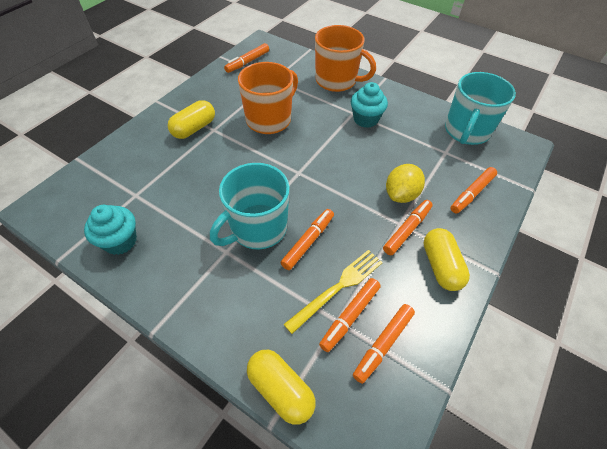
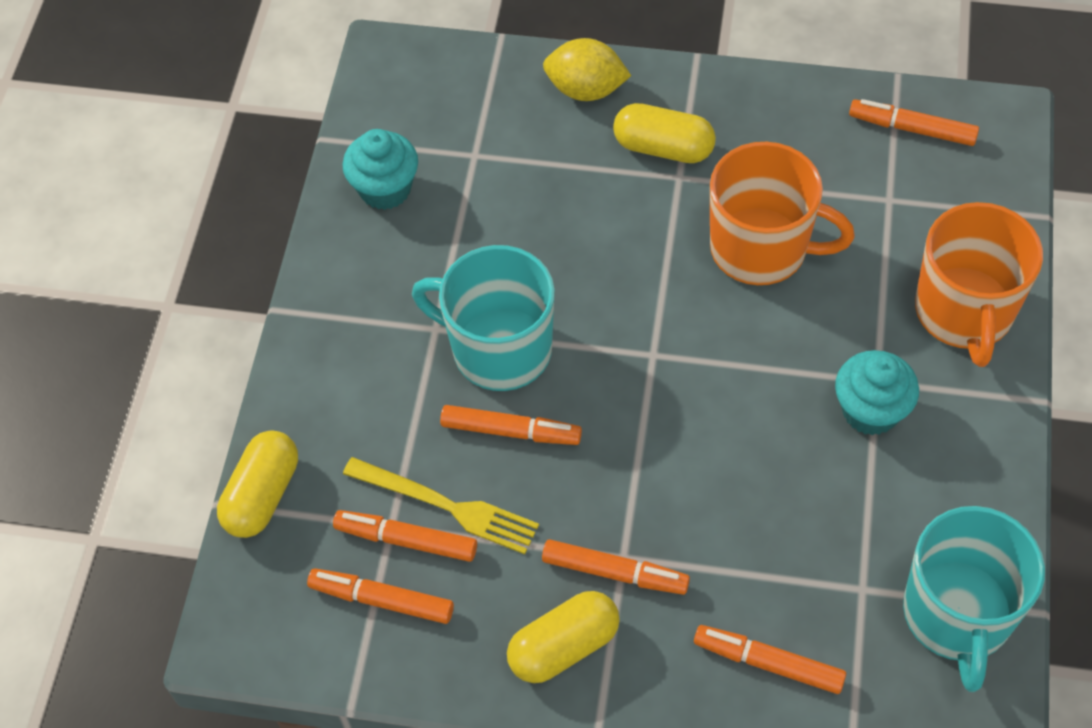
camera: 70 degrees right, 5 degrees up
(401, 194) = (694, 539): yellow lemon -> yellow lemon (586, 89)
(466, 131) = (957, 615): turquoise mug -> turquoise mug turned 90 degrees counterclockwise

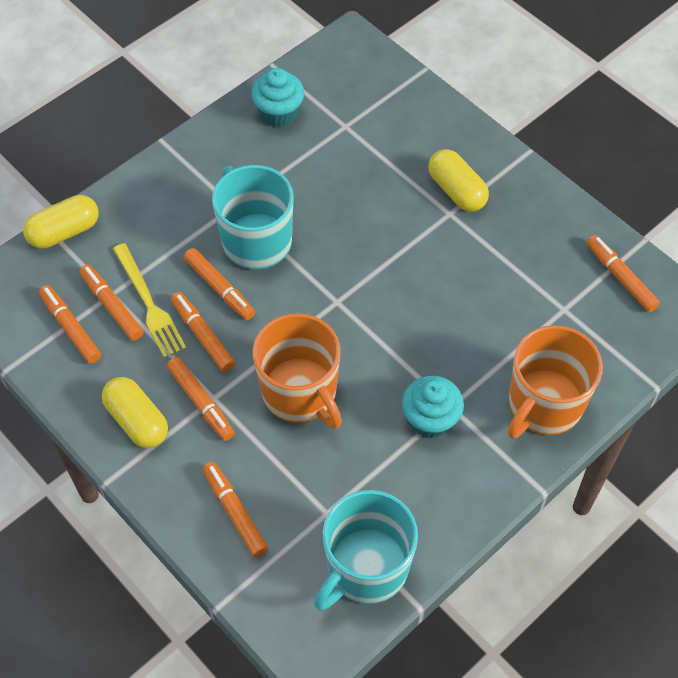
camera: 35 degrees right, 0 degrees up
(543, 497) = (203, 335): none -> orange marker
(564, 646) = (137, 421): yellow capsule -> yellow capsule turned 45 degrees clockwise
(586, 89) = (444, 129): yellow lemon -> none
(761, 249) = (457, 285): orange mug -> orange mug (300, 393)

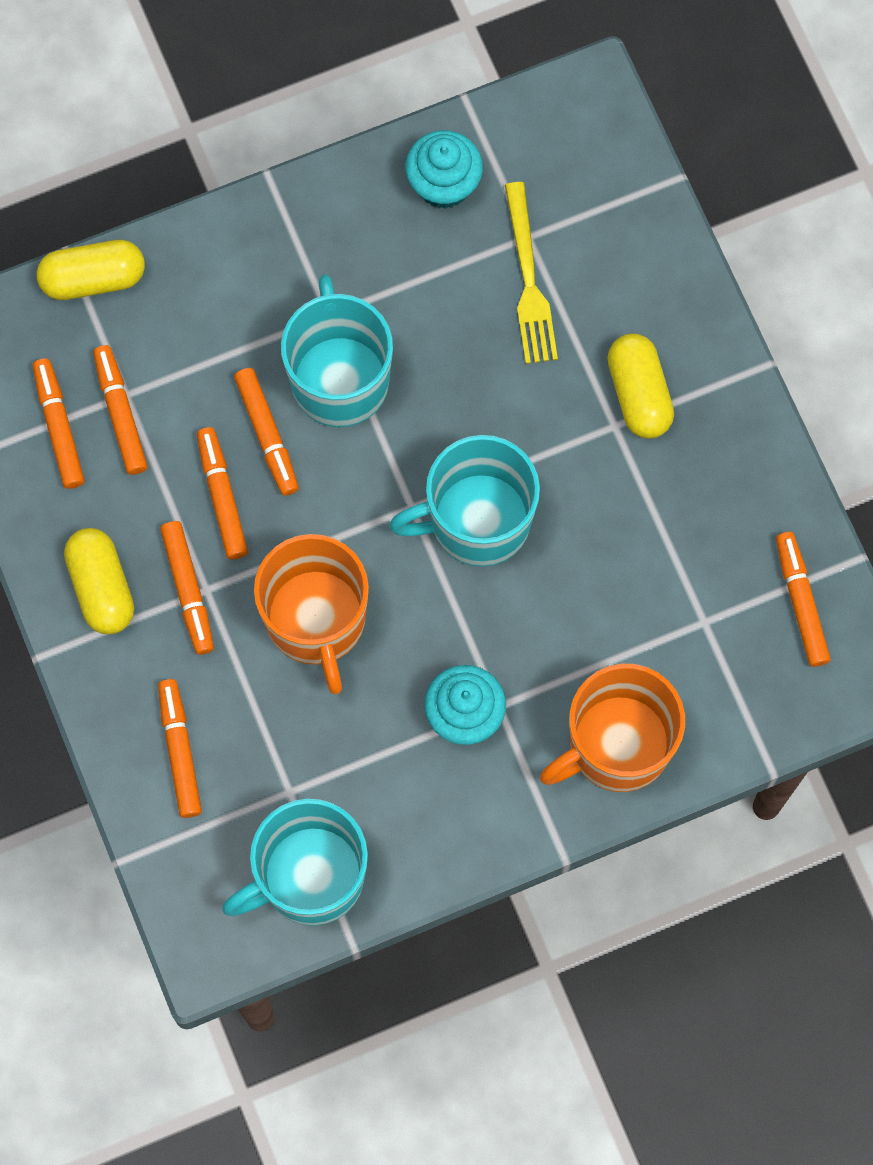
camera: 20 degrees right, 15 degrees up
(149, 304) = (169, 426): yellow fork -> yellow fork (528, 280)
(385, 296) = (477, 521): none -> turquoise mug

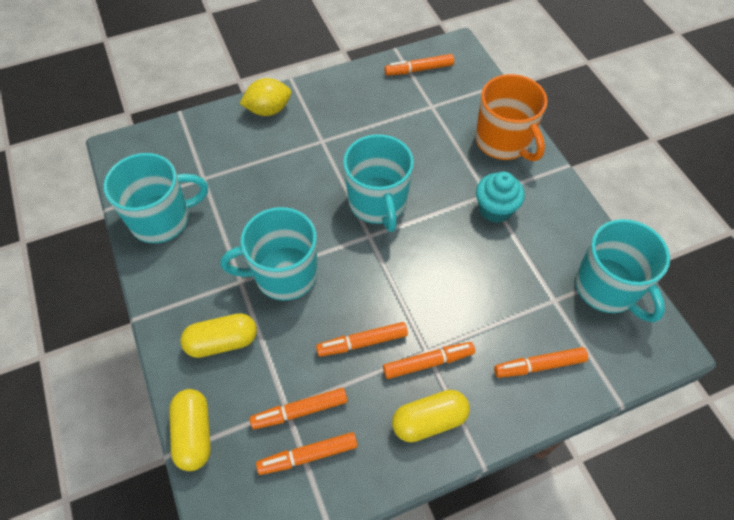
camera: 90 degrees left, 15 degrees down
(267, 435) = (320, 316): orange marker -> none
(316, 621) = (444, 286): orange mug -> none
(443, 184) = (162, 219): turquoise cupcake -> turquoise mug
(528, 280) = (230, 178): yellow fork -> none
(639, 394) = (304, 130): yellow capsule -> yellow capsule (222, 342)
(687, 329) = (268, 110): none -> yellow lemon

